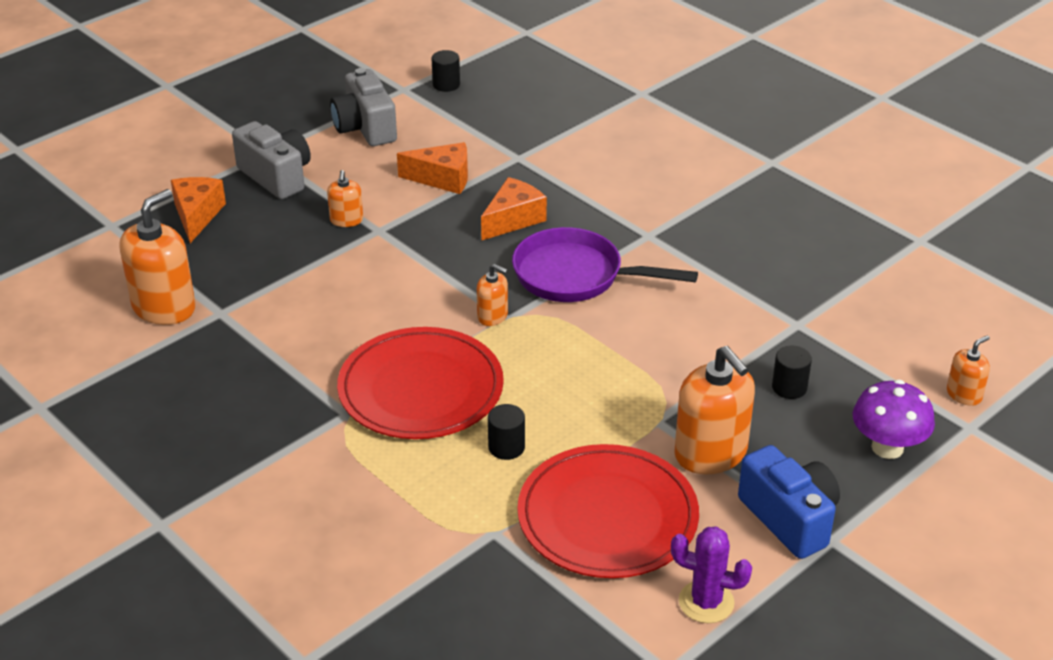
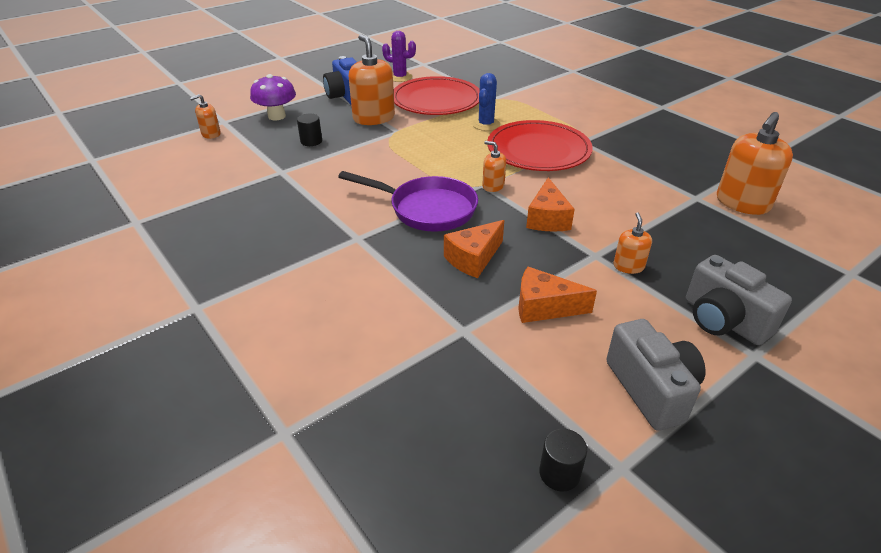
camera: 175 degrees left, 0 degrees up
(197, 215) = (775, 279): orange cheese -> orange cheese (547, 218)
(506, 447) = (486, 124): black cylinder -> blue cactus

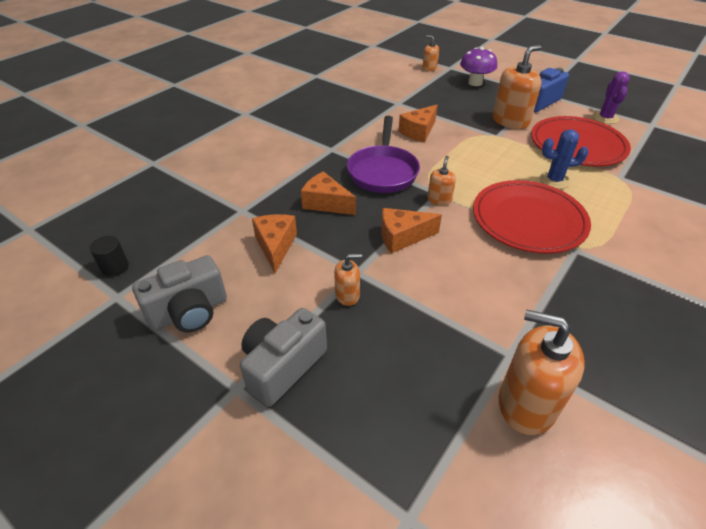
camera: 75 degrees right, 5 degrees up
(311, 141) = (449, 104): black cylinder -> none
(358, 171) = (418, 131): none -> orange cheese

